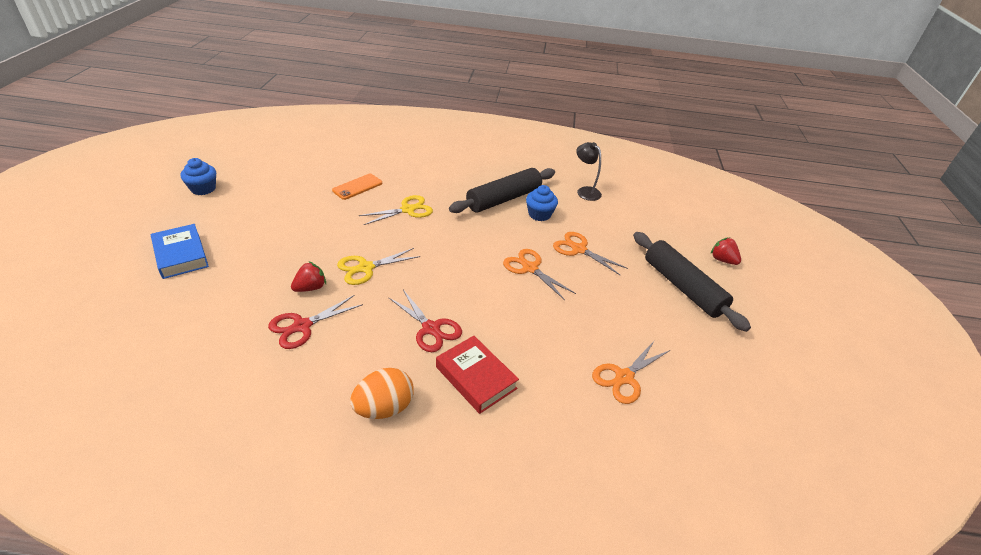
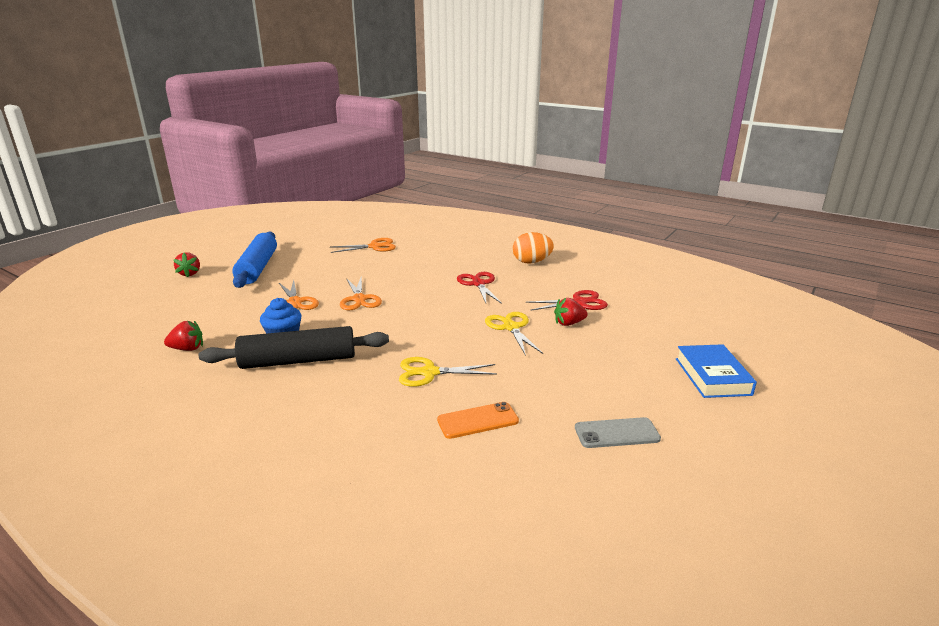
camera: 150 degrees left, 15 degrees down
(203, 189) = (728, 472): blue cupcake -> none
(268, 196) = (616, 433): none -> grey phone
(366, 268) = (511, 327): yellow scissors -> yellow scissors turned 105 degrees counterclockwise
(476, 377) = (466, 261): red book -> none
(585, 191) = (187, 349): black lamp -> red strawberry
(682, 287) = (257, 268): black rolling pin -> blue rolling pin

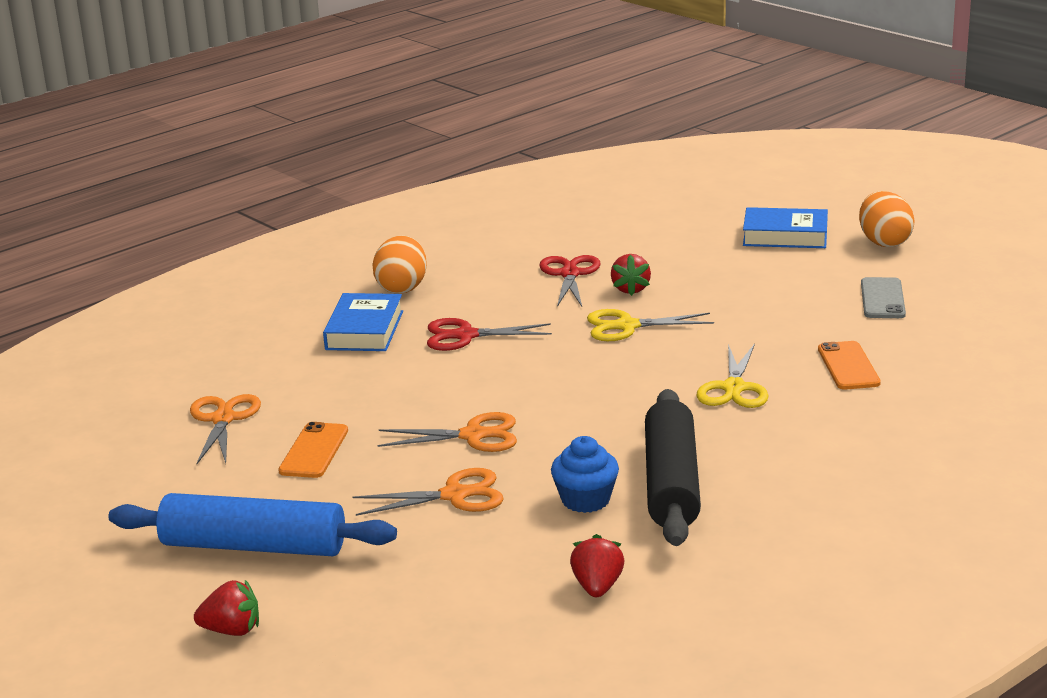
camera: 75 degrees left, 0 degrees up
(344, 267) = (314, 451): none -> orange phone
(475, 260) = (364, 330): none -> blue book
(744, 429) = (884, 242): none -> orange egg

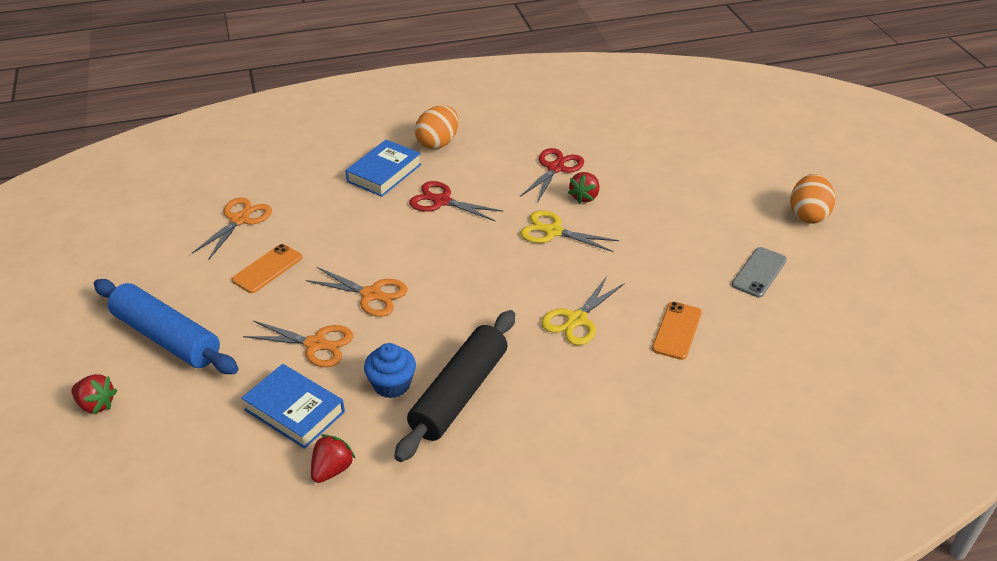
camera: 25 degrees right, 15 degrees up
(785, 236) = (738, 183): blue book -> blue book (294, 411)

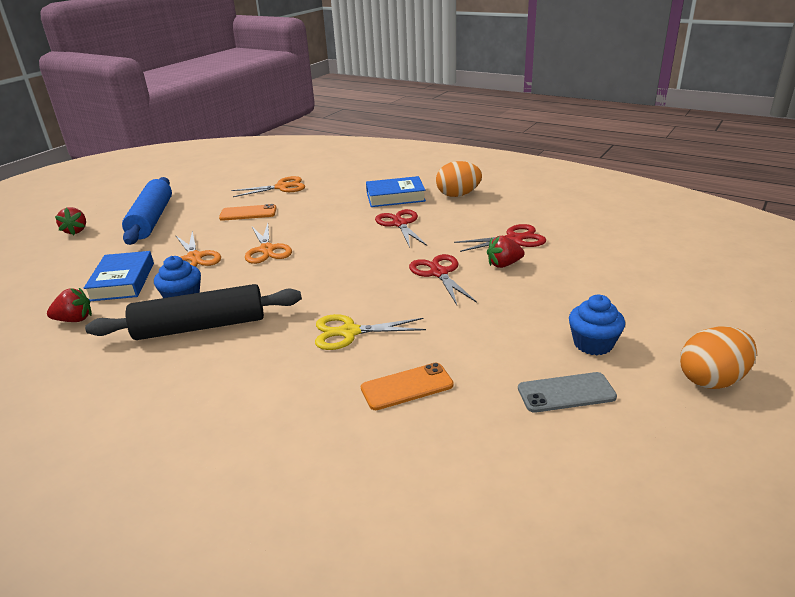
camera: 50 degrees right, 10 degrees down
(553, 232) = (439, 273): yellow scissors -> red scissors
(726, 229) = (593, 344): none -> blue cupcake

